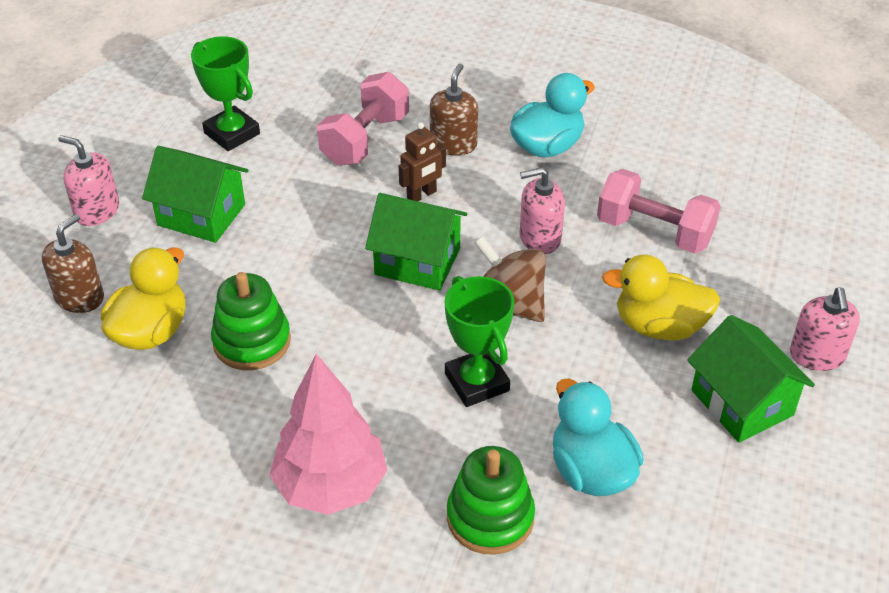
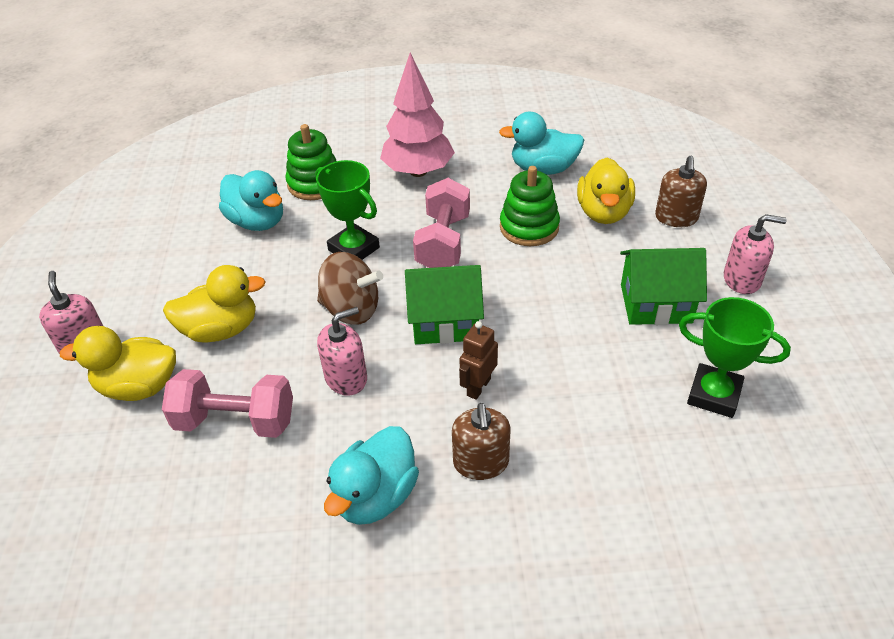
camera: 160 degrees right, 0 degrees up
(161, 426) = (543, 169): none -> turquoise duck
(365, 139) = (577, 435): pink dumbbell -> pink dumbbell (443, 242)
(742, 403) = (151, 292): green house -> none
(750, 291) = (139, 386): none -> yellow duck

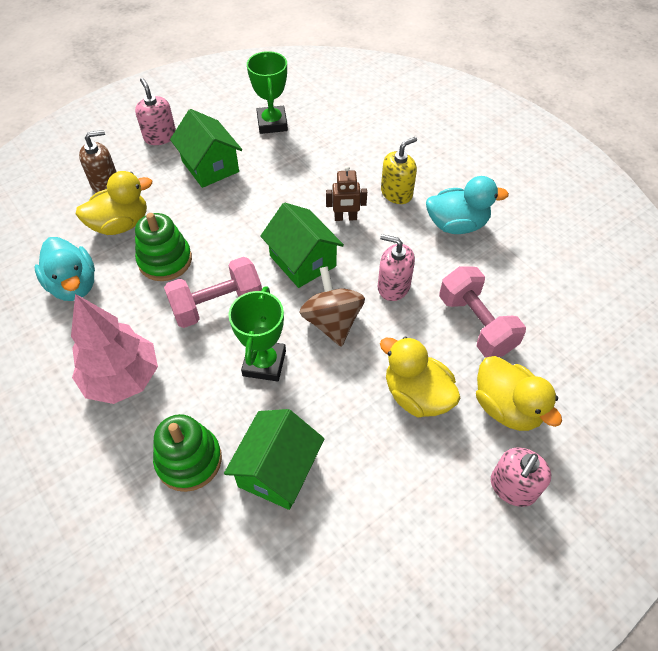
camera: 125 degrees left, 10 degrees up
(257, 222) = (277, 470): turquoise duck -> green house
(481, 462) = (396, 193): brown soap dispenser -> yellow soap dispenser

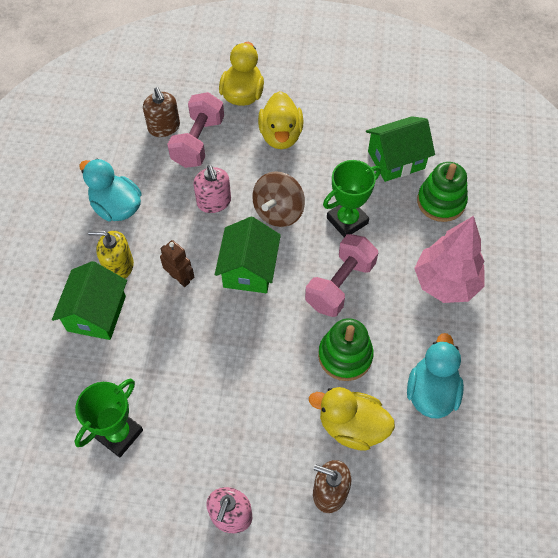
camera: 135 degrees left, 5 degrees up
(210, 166) = (223, 428): green house -> green house (96, 313)
(217, 305) = (340, 285): pink dumbbell -> pink dumbbell turned 75 degrees counterclockwise
(513, 487) = (287, 67): pink soap dispenser -> none
(521, 312) = (164, 127): none -> brown soap dispenser

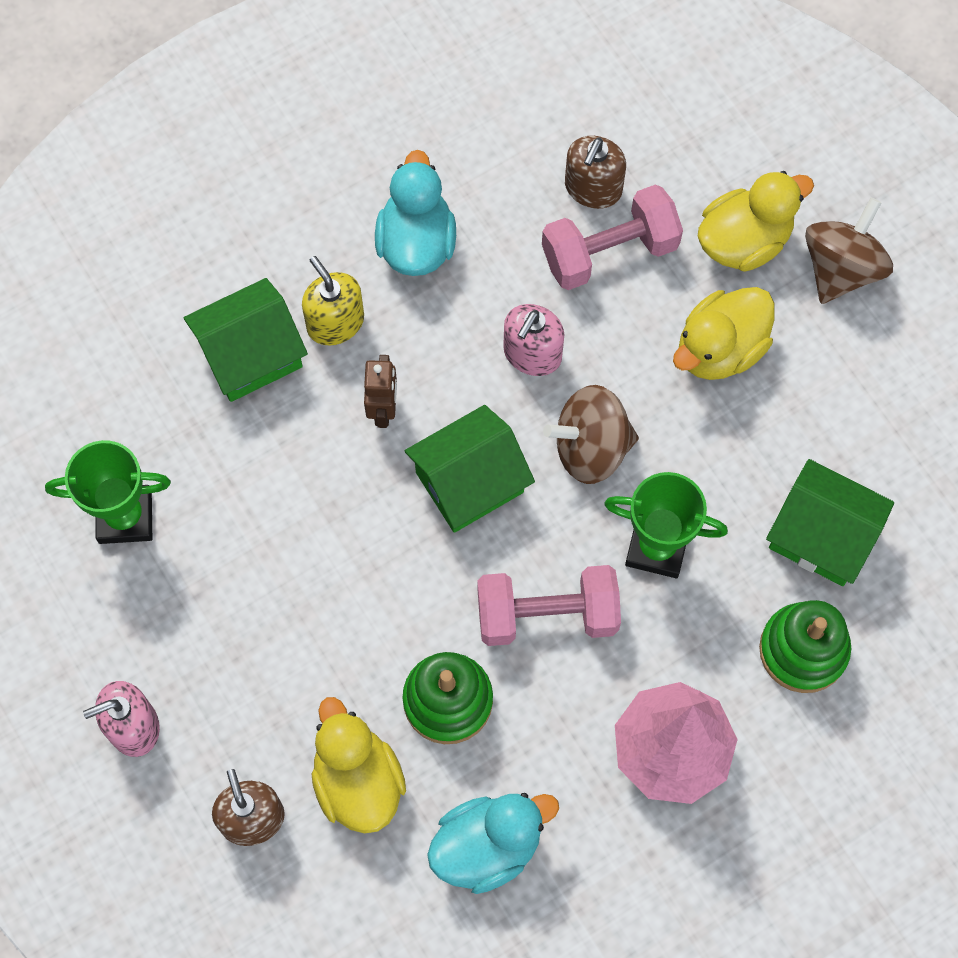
camera: 50 degrees right, 10 degrees up
(288, 73) = (841, 268): none -> brown spinning top

